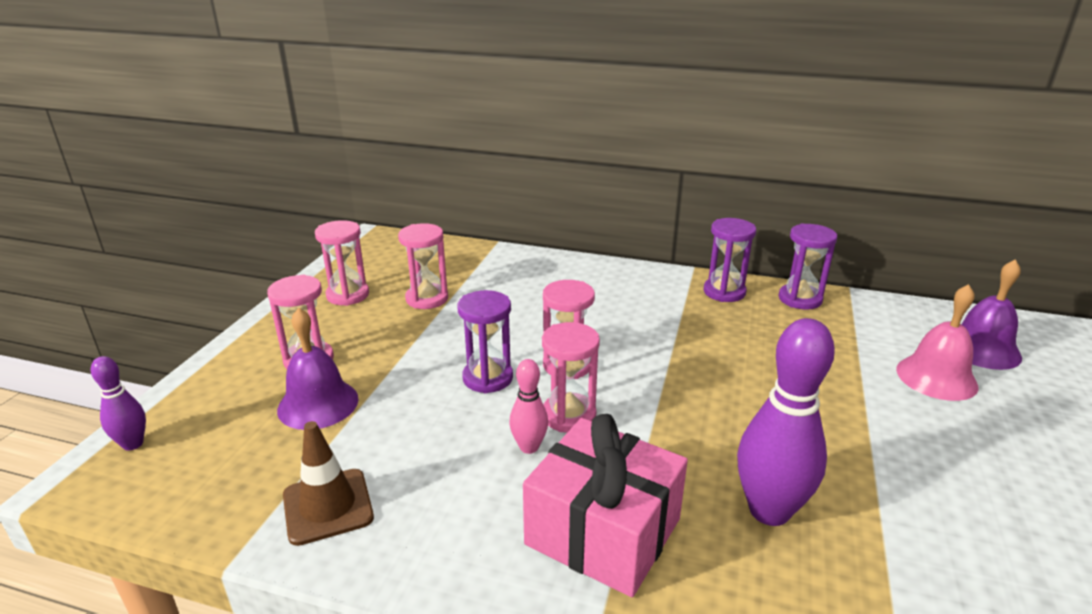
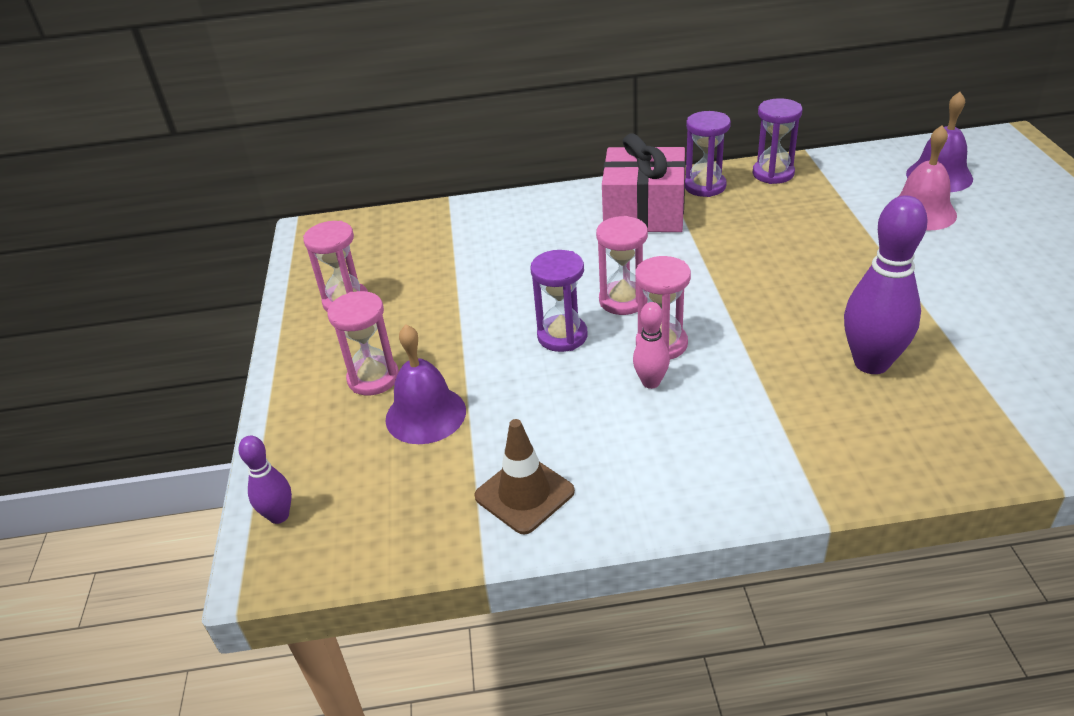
camera: 20 degrees left, 10 degrees up
(427, 299) = (432, 279): pink hourglass -> none
(603, 531) = (763, 425): pink gift -> pink gift (644, 212)

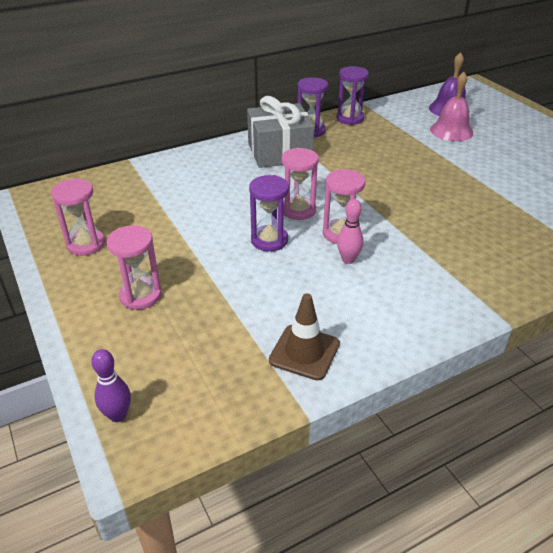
camera: 25 degrees left, 0 degrees up
(425, 414) = (198, 313): purple bell -> none
(644, 212) = (279, 152): pink gift -> grey gift
(871, 363) = (476, 222): purple bowling pin -> none

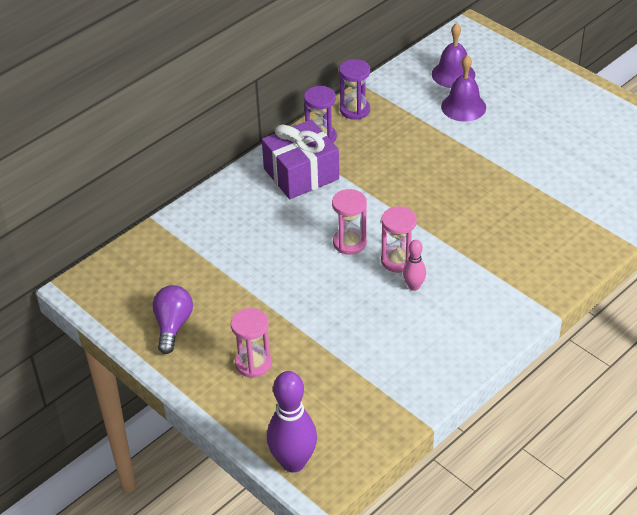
camera: 15 degrees left, 5 degrees up
(86, 244) = (173, 326): pink hourglass -> purple light bulb
(118, 415) = (293, 462): purple bowling pin -> purple bowling pin, size x1.90
(269, 240) = (337, 282): purple hourglass -> none
(279, 152) = (301, 174): grey gift -> purple gift
(304, 352) = (410, 379): brown traffic cone -> none
(451, 131) = (463, 107): pink bell -> purple bell

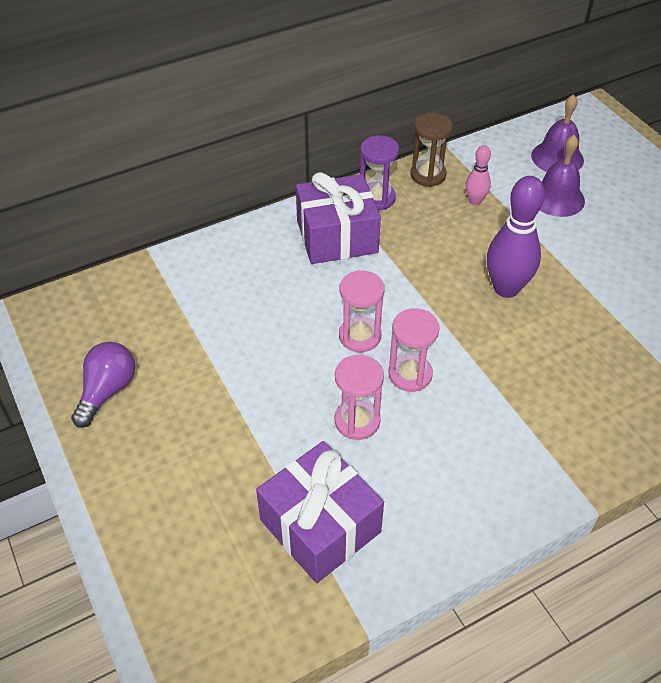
camera: 15 degrees right, 5 degrees up
(253, 363) = (178, 469): pink hourglass -> pink hourglass (357, 421)
(293, 462) = (165, 632): purple bowling pin -> purple bowling pin (506, 288)
(355, 110) = (428, 175): purple hourglass -> brown hourglass
(373, 373) = (320, 526): none -> purple gift
(414, 286) = (417, 415): pink bowling pin -> pink bowling pin (475, 201)

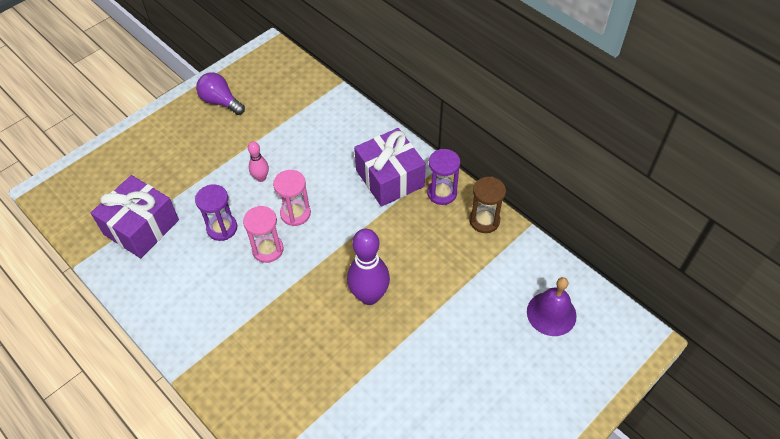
camera: 75 degrees right, 5 degrees up
(107, 391) = (220, 102): purple light bulb -> purple light bulb turned 150 degrees counterclockwise
(357, 421) = (222, 228): pink hourglass -> purple hourglass
(475, 201) = (465, 259): pink bowling pin -> pink bowling pin (261, 178)
(557, 198) = (493, 319): purple bell -> none

